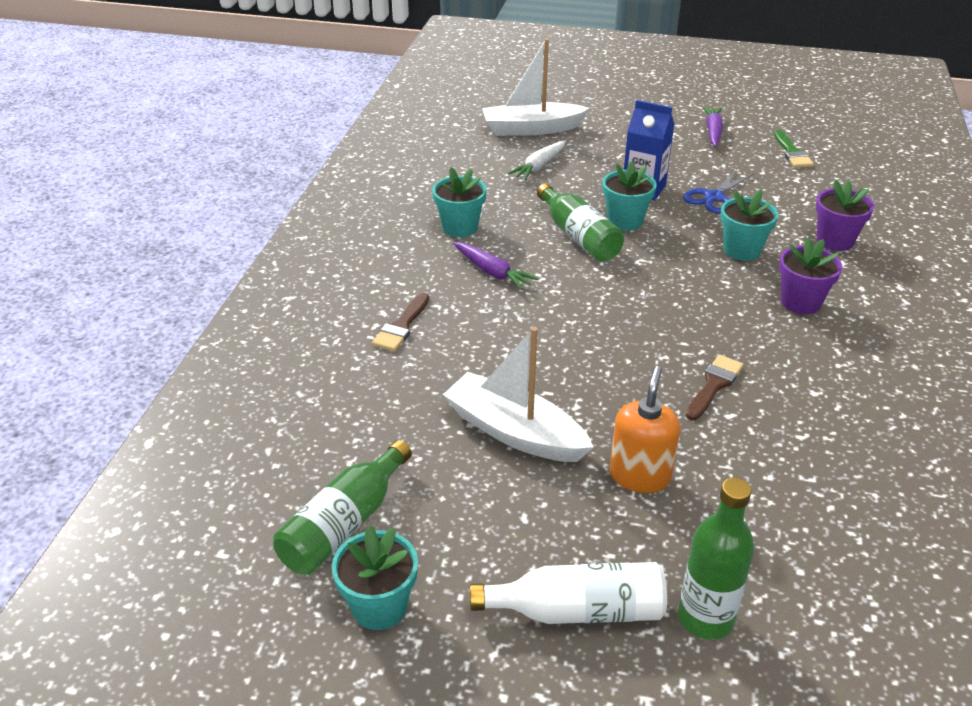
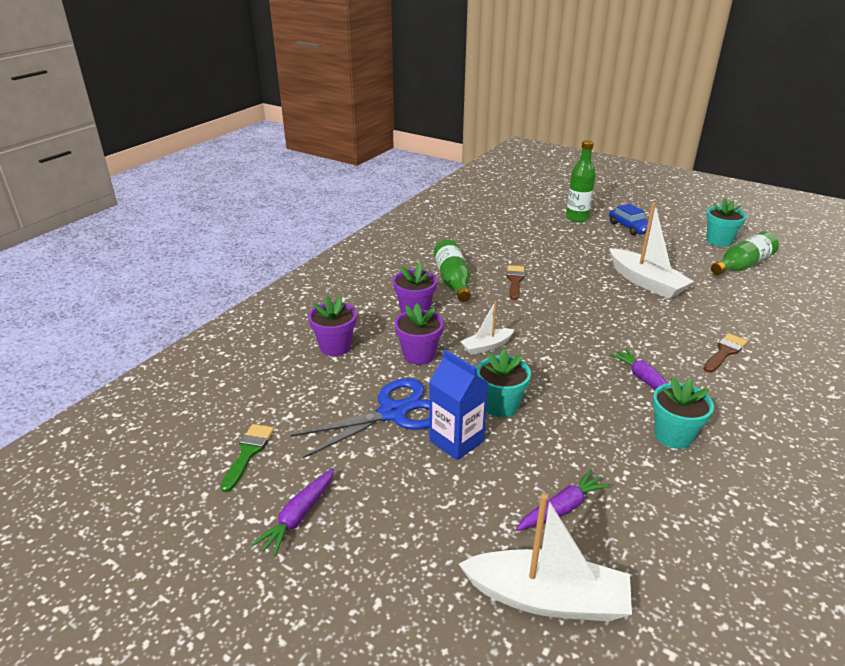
camera: 160 degrees left, 5 degrees down
(539, 166) = (562, 508): white carrot -> purple carrot
(577, 610) = (630, 227): white bottle -> blue car
(578, 236) = (554, 399): green bottle -> green bottle (453, 281)
(640, 476) = (582, 256): orange soap dispenser -> none
(679, 275) = (486, 346): none -> white boat
(714, 197) = (393, 413): blue scissors -> blue scissors, size x1.52
(714, 385) = (515, 281): brown brush -> brown brush turned 135 degrees clockwise
(741, 250) = (419, 355): turquoise flower pot -> purple flower pot

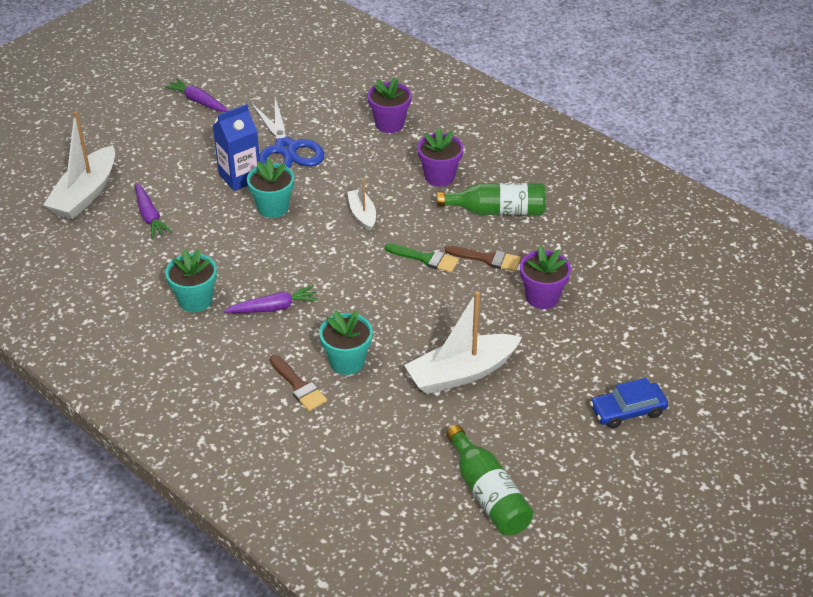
camera: 100 degrees right, 10 degrees up
(248, 453) = (267, 80): green brush -> green brush (425, 258)
(419, 355) = (361, 171): purple flower pot -> purple flower pot (542, 297)
(577, 218) = (664, 360): green bottle -> none
(719, 241) = (570, 501): turquoise flower pot -> turquoise flower pot (347, 362)

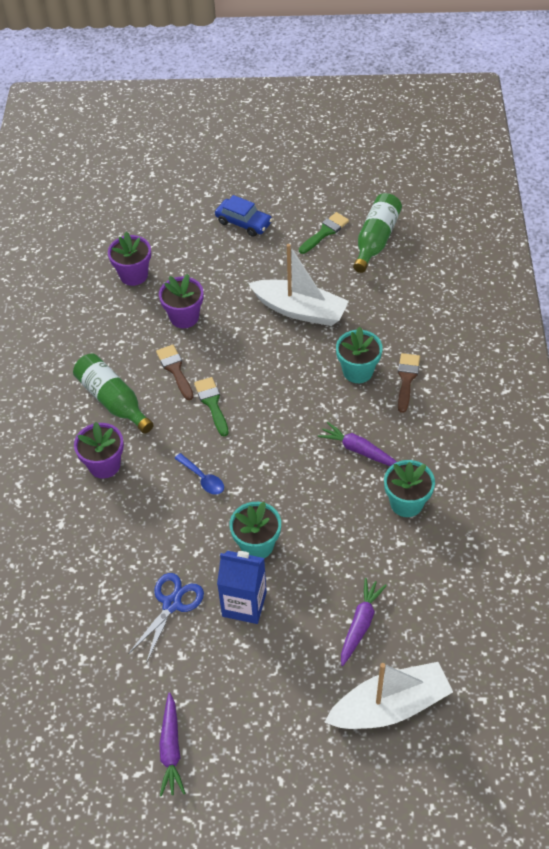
camera: 130 degrees left, 10 degrees up
(286, 149) = (172, 604): blue scissors -> blue scissors, size x0.66
(362, 214) = (203, 478): white boat -> blue spoon
(389, 124) = (61, 555): purple flower pot -> purple flower pot (133, 275)
(544, 462) = (325, 232): none -> green brush

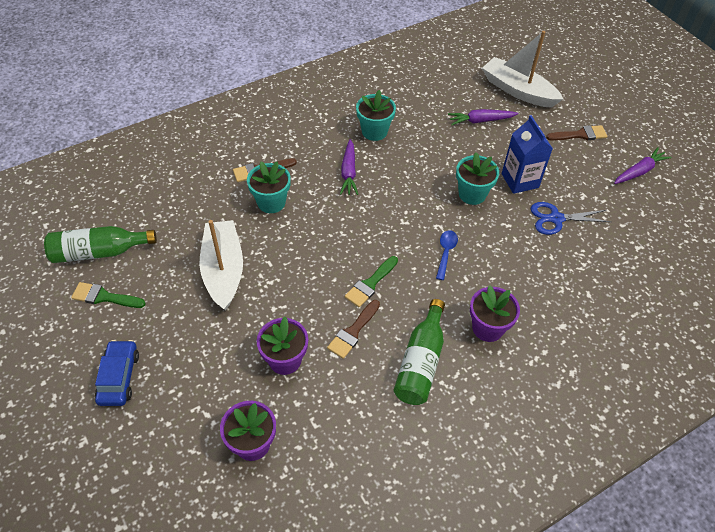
camera: 125 degrees left, 0 degrees up
(269, 724) = (580, 135): none -> brown brush

